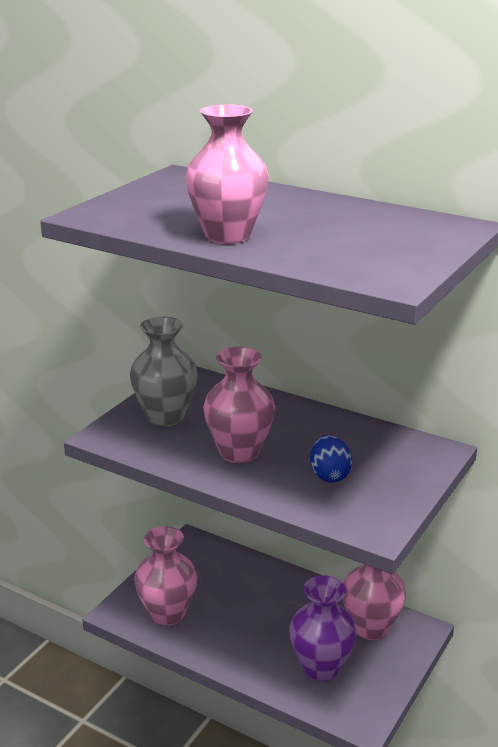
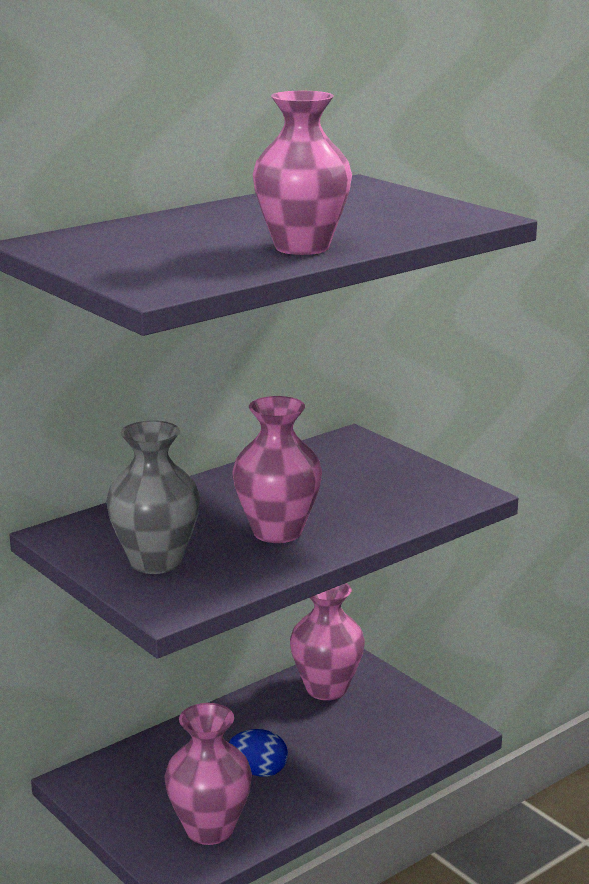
camera: 70 degrees left, 5 degrees down
(321, 667) = (369, 736): purple vase -> none
(329, 475) = (359, 495): blue egg -> blue egg (258, 771)

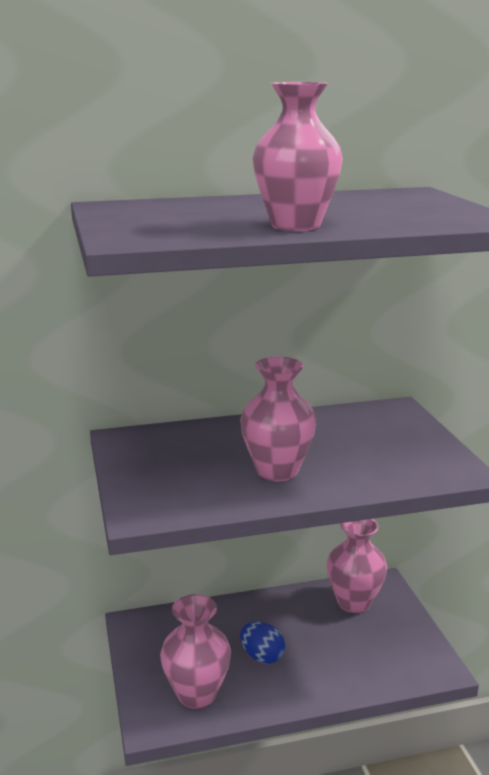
camera: 25 degrees right, 0 degrees up
(155, 561) = (165, 474): grey vase -> none

